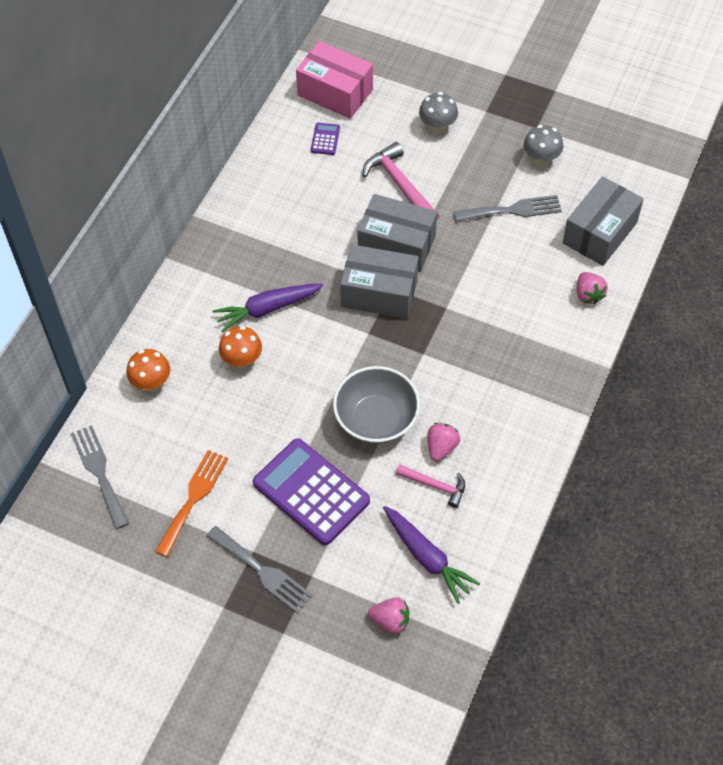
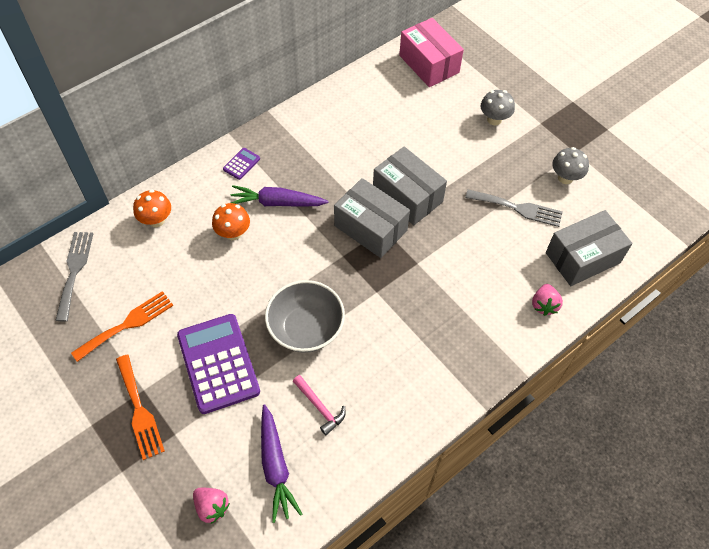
camera: 25 degrees right, 0 degrees up
(262, 571) = (139, 410): grey fork -> orange fork
(325, 139) = (400, 95): purple calculator -> purple calculator (241, 164)
(400, 185) = (438, 151): pink hammer -> none
(441, 447) = (344, 377): pink strawberry -> none

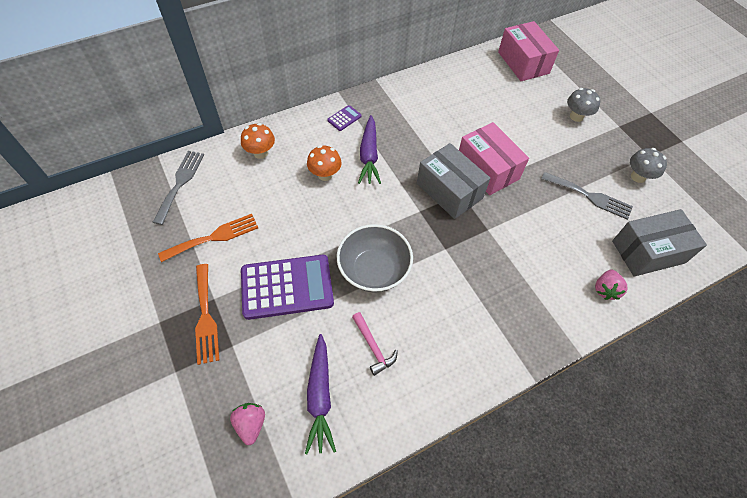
camera: 10 degrees right, 0 degrees up
(212, 507) = (251, 424): pink strawberry -> pink strawberry turned 150 degrees counterclockwise
(218, 363) = (287, 287): purple calculator -> purple calculator turned 90 degrees clockwise
(277, 203) = (369, 155): purple carrot -> purple carrot turned 105 degrees counterclockwise
(407, 196) = (487, 169): grey box -> pink box

